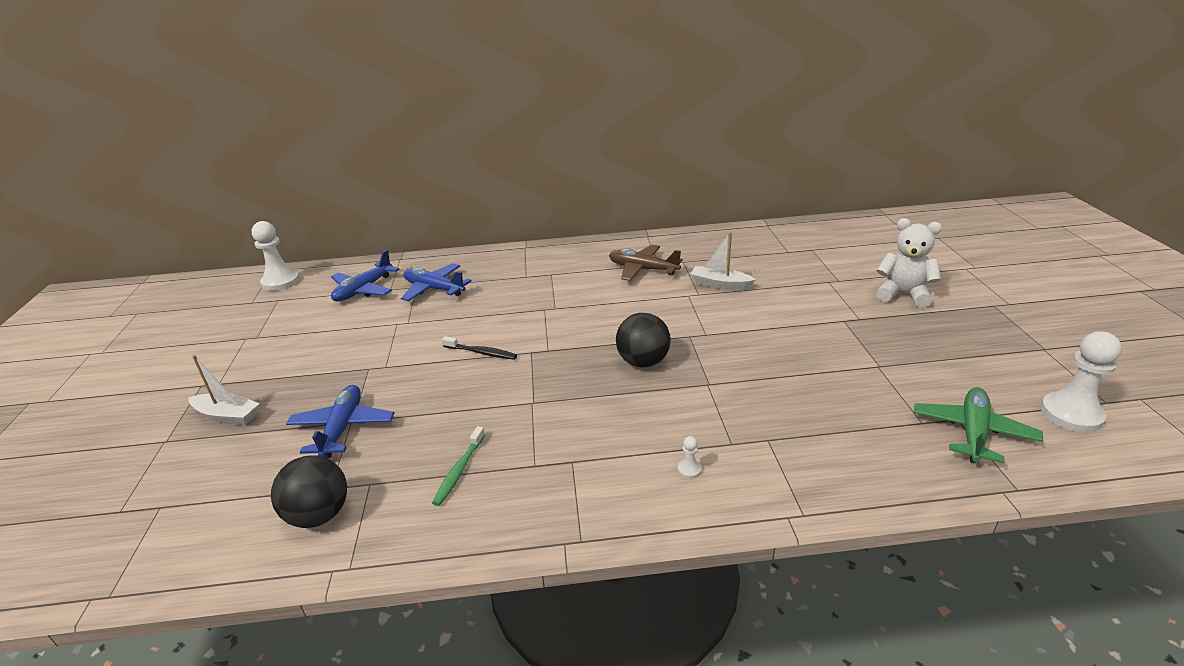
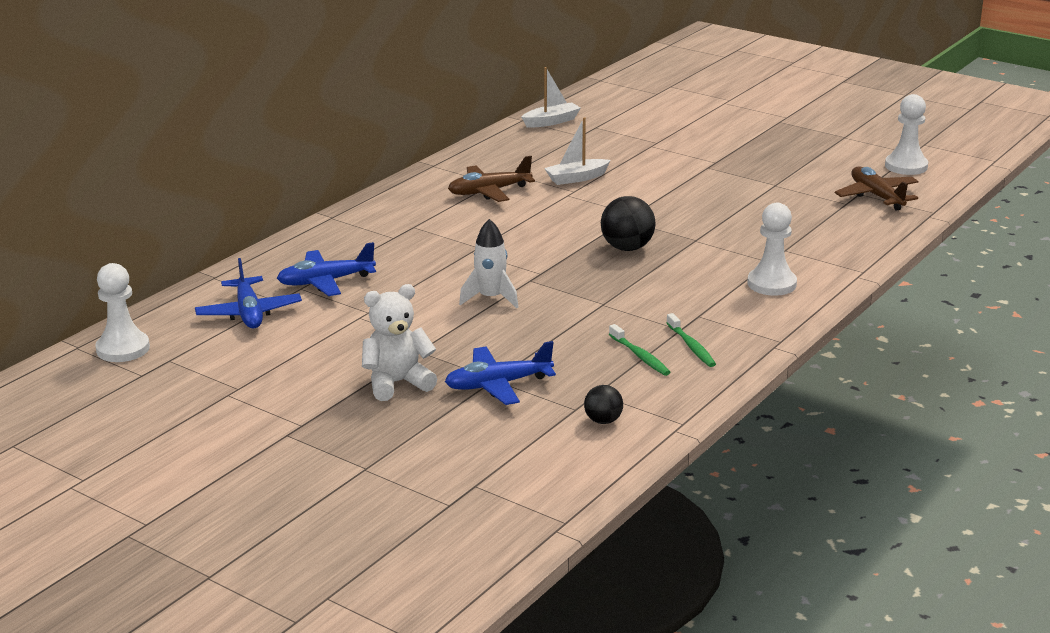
camera: 50 degrees left, 5 degrees down
(227, 416) = (376, 431): white boat -> white boat (551, 122)
(319, 515) = (603, 421): black ball -> black ball, size x0.59
(342, 428) = (498, 385): blue plane -> blue plane turned 60 degrees counterclockwise
(481, 352) = (490, 298): black toothbrush -> white rocket
(508, 489) = (691, 346): none -> green toothbrush
(689, 469) = (771, 284): white pawn -> white pawn, size x2.39
(903, 294) = (715, 135): white teddy bear -> white teddy bear (397, 383)
(973, 432) = (876, 196): green plane -> brown plane

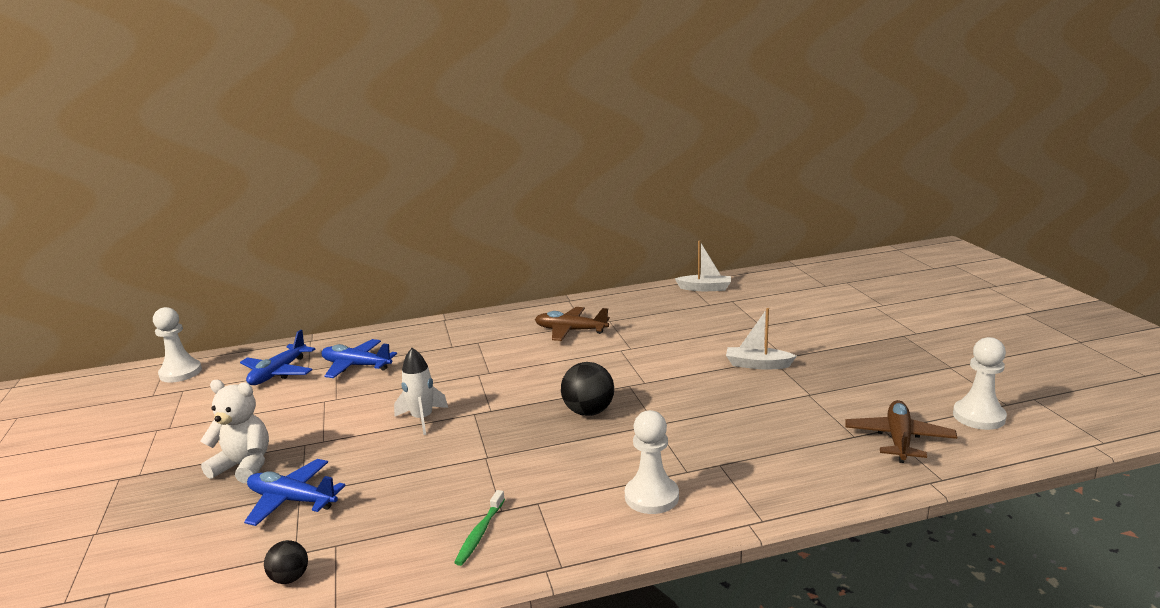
camera: 40 degrees right, 5 degrees down
(576, 178) = (650, 338): white boat -> white boat (758, 365)
(640, 356) = (426, 523): green toothbrush -> none

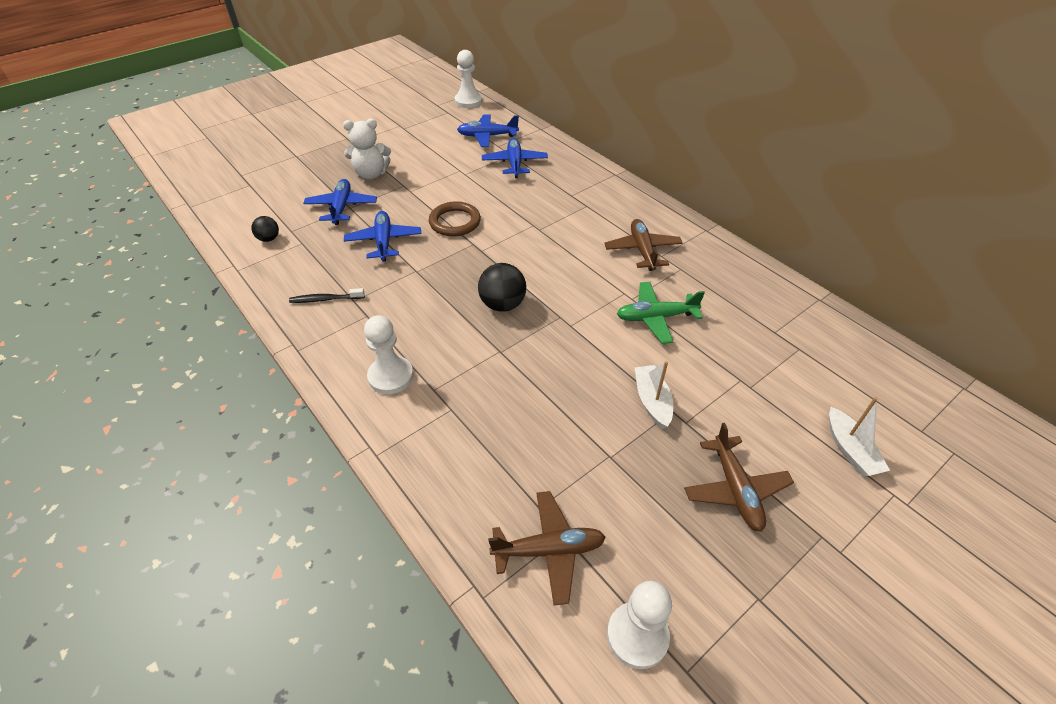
camera: 65 degrees right, 25 degrees up
(244, 466) = (371, 174): white teddy bear -> white teddy bear turned 90 degrees clockwise
(407, 473) = (384, 241): none -> blue plane
(422, 419) = (455, 222): white rocket -> brown ring
(480, 533) = (325, 299): green toothbrush -> black toothbrush
(662, 343) = (656, 317): none -> green plane
(705, 288) = (814, 318): white boat -> white boat (850, 449)
(856, 353) = (735, 489): none -> brown plane

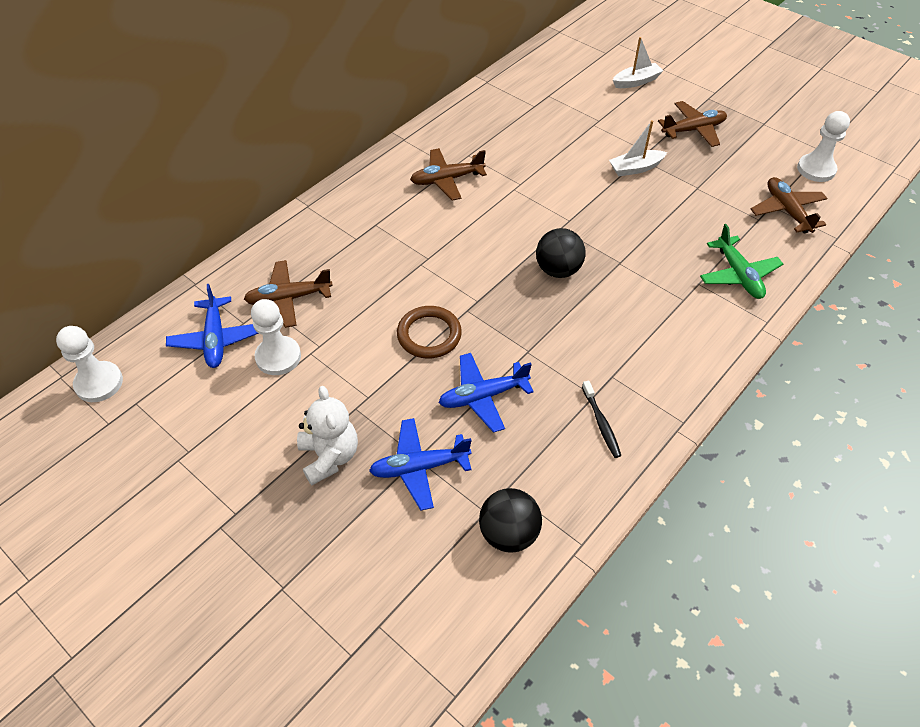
camera: 100 degrees left, 5 degrees up
(269, 239) = (508, 533): black ball -> black ball, size x1.70
(391, 376) = (682, 334): white pawn -> white pawn (278, 357)
(514, 163) = (289, 298): blue plane -> brown plane
(656, 317) = (540, 169): green plane -> green plane (738, 275)

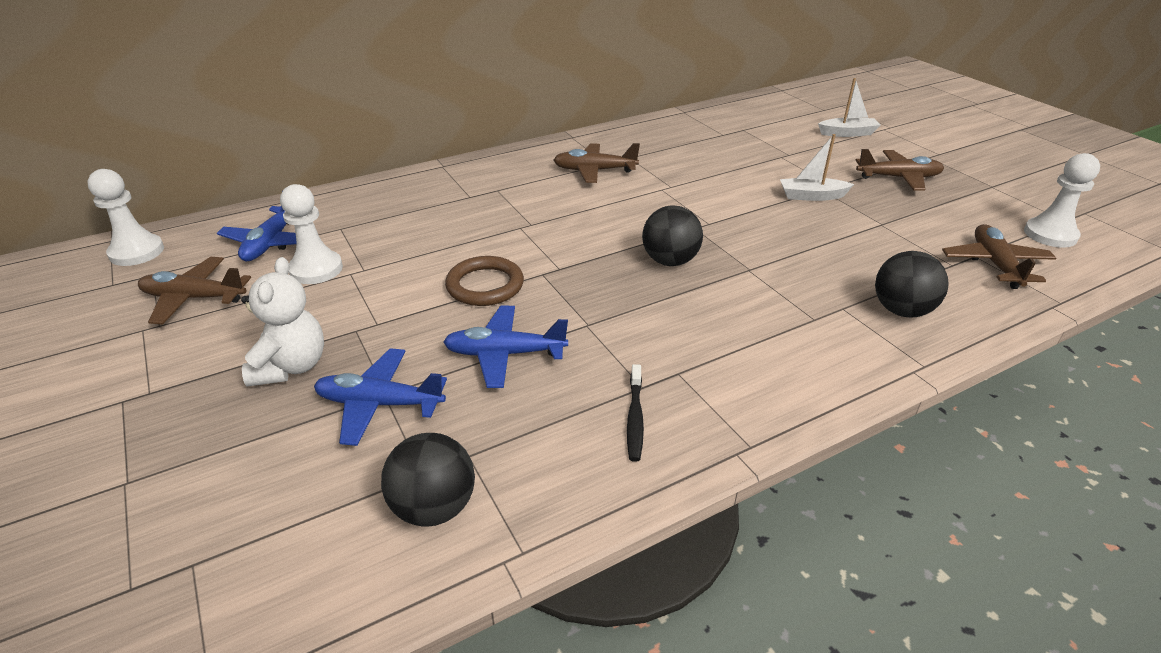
camera: 20 degrees right, 15 degrees down
(289, 298) = (367, 227): brown plane -> brown plane (194, 298)
(738, 275) = (901, 310): green plane -> black ball

